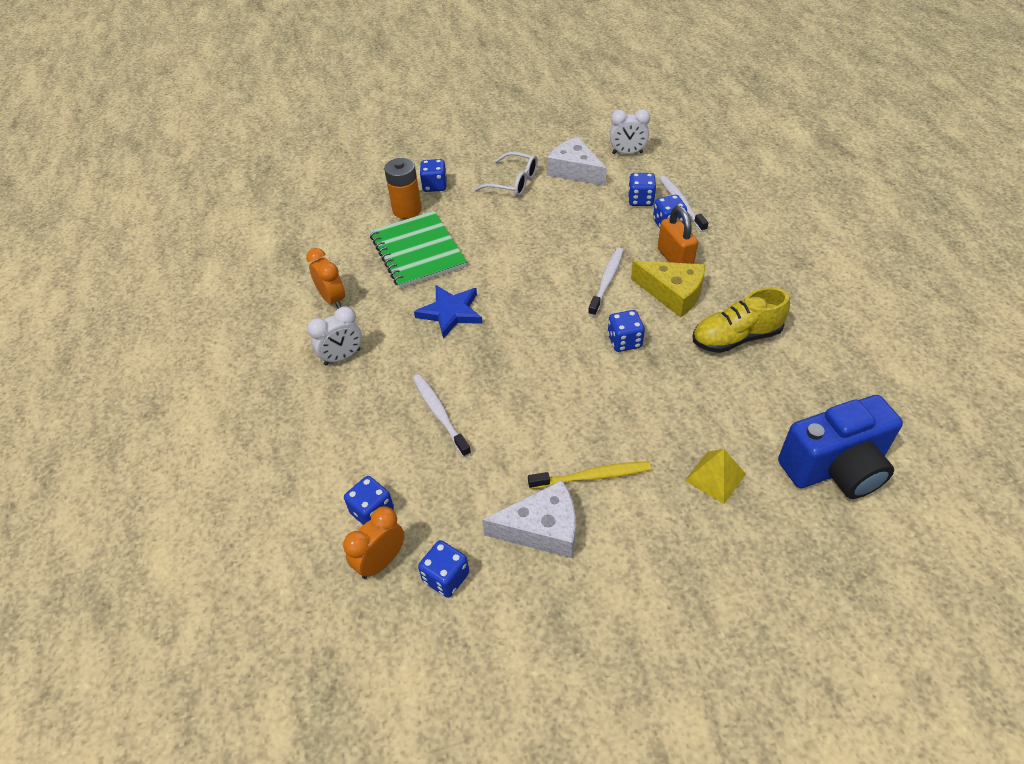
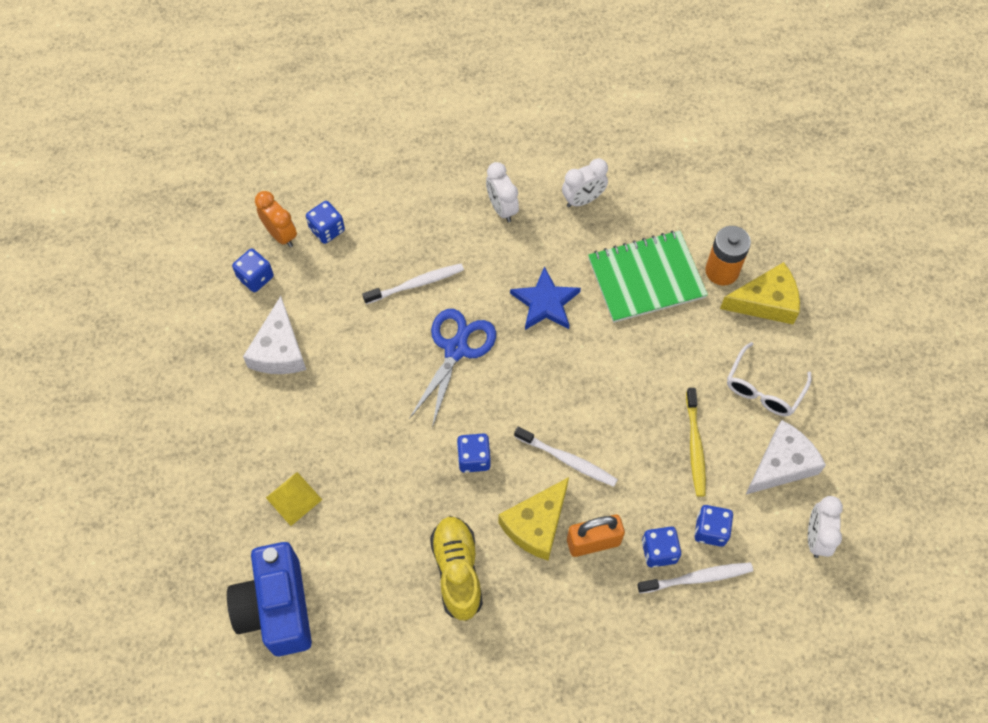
camera: 95 degrees right, 15 degrees up
(333, 299) = (583, 200): orange clock -> white clock
(434, 186) = (766, 302): blue dice -> yellow cheese
(512, 370) = (456, 349): none -> blue scissors
(592, 476) = (319, 397): yellow toothbrush -> yellow toothbrush (695, 446)

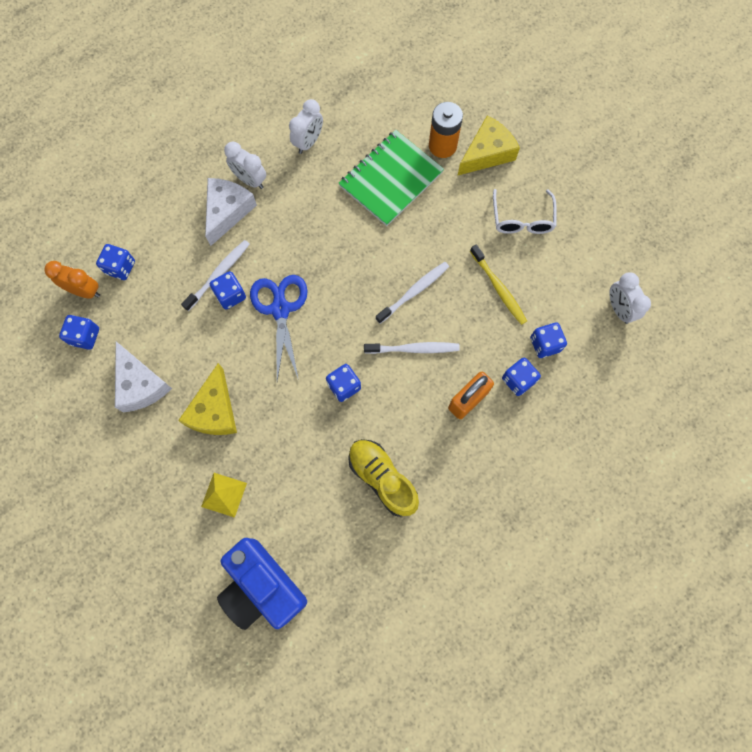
camera: 30 degrees left, 10 degrees up
(415, 310) = (230, 295): none -> blue dice
(536, 524) = (419, 410): yellow cheese -> yellow cheese (214, 411)
(545, 302) = (327, 237): blue star -> none
(697, 578) = (555, 384): white toothbrush -> white toothbrush (414, 292)
(782, 464) = (566, 268): white cheese -> white cheese (227, 211)

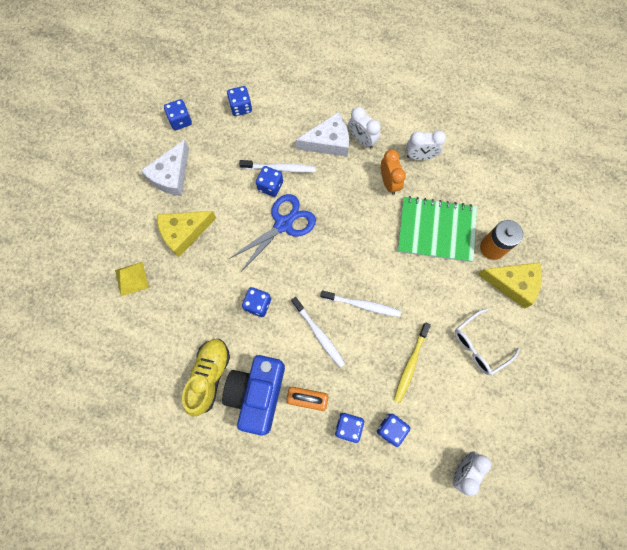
camera: 55 degrees right, 0 degrees up
(85, 291) = (210, 98): orange clock -> orange clock (389, 182)
(250, 180) = (362, 140): white clock -> white clock turned 45 degrees counterclockwise
(262, 586) = (85, 346): blue camera -> blue camera (257, 394)

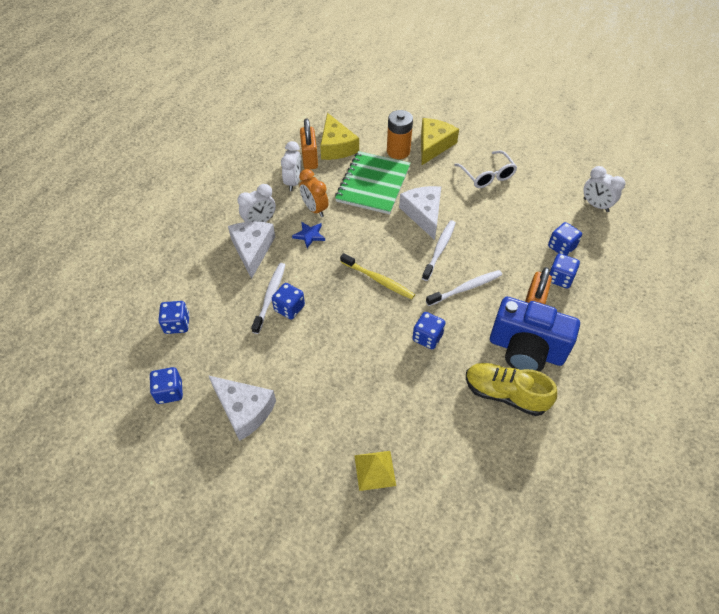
camera: 80 degrees left, 20 degrees down
(184, 232) = (325, 403): yellow cheese -> yellow cheese (336, 146)
(283, 224) = (338, 302): blue scissors -> none
(355, 185) = (309, 235): none -> blue star
(389, 182) = (314, 209): orange clock -> orange clock turned 120 degrees counterclockwise
(406, 284) = (423, 214): none -> white cheese
(410, 364) = (501, 224): yellow toothbrush -> yellow toothbrush (378, 280)
(457, 164) = (309, 159): none -> orange padlock

